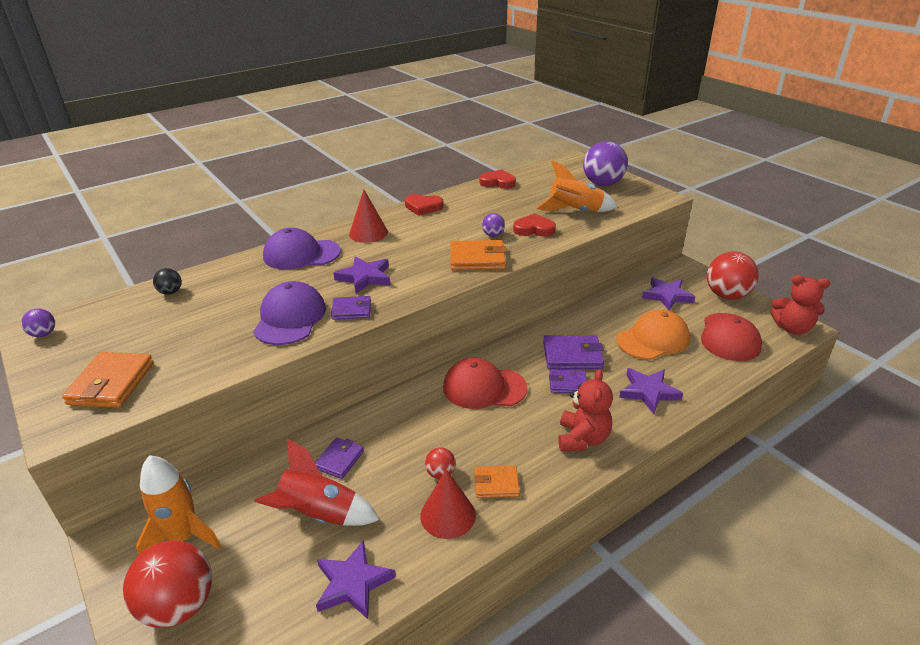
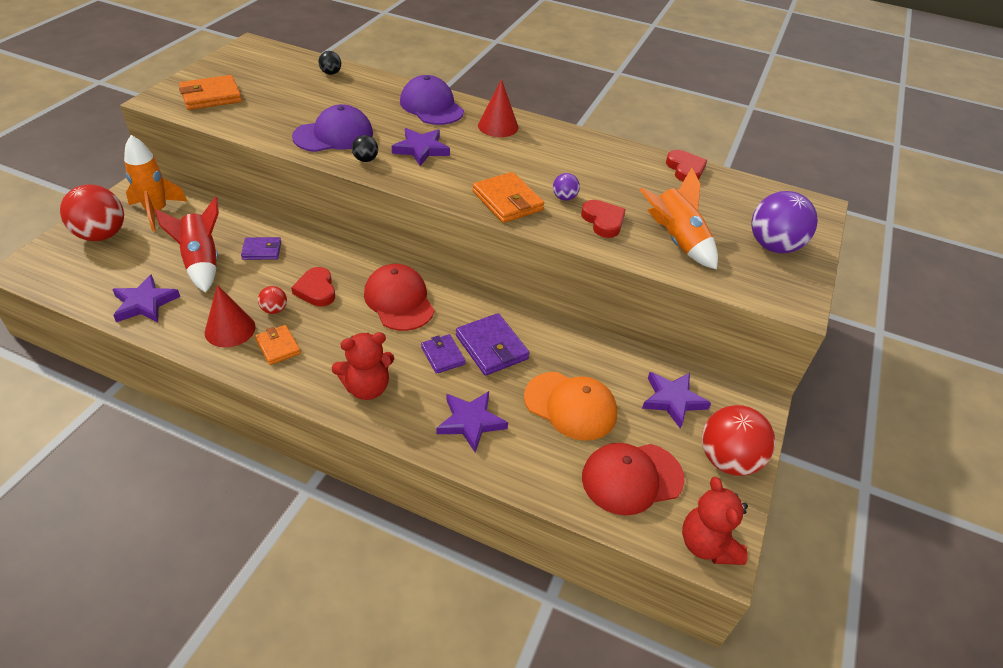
camera: 55 degrees right, 10 degrees up
(44, 334) = (249, 50): purple ball -> none
(351, 310) = (365, 160): purple wallet -> black ball
(423, 207) = (578, 140): red heart -> red heart (316, 290)

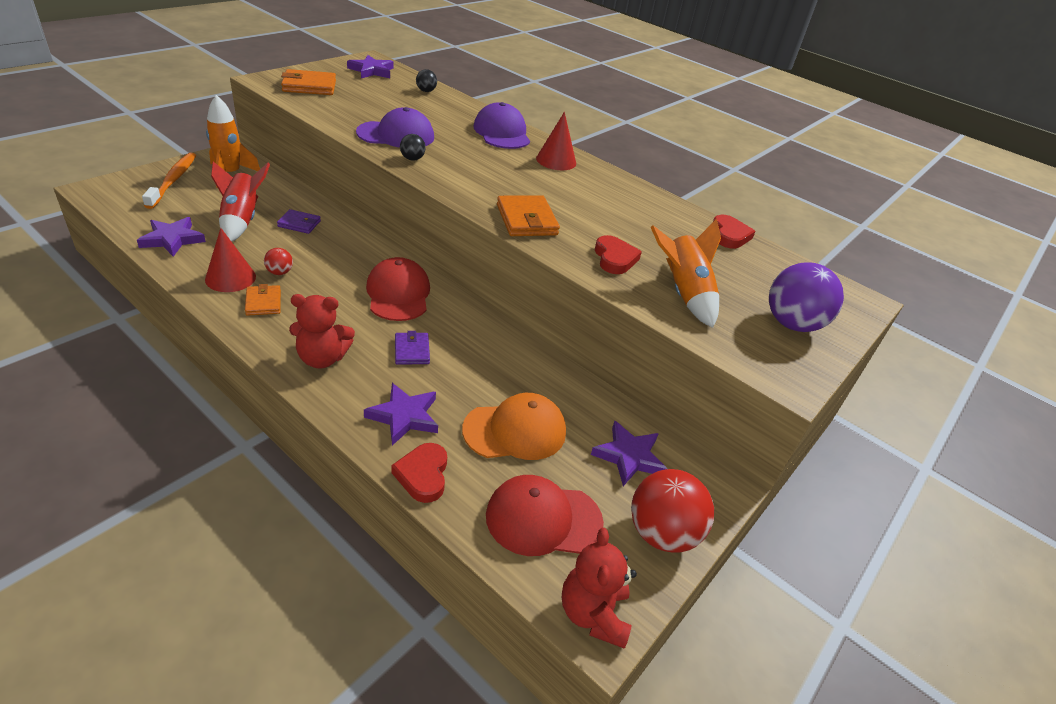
camera: 15 degrees right, 5 degrees down
(101, 235) = (173, 180): red ball -> orange toothbrush
(316, 290) = (327, 266): red heart -> red heart (423, 475)
(421, 149) = (469, 162): purple star -> purple star (371, 71)
(491, 347) = (464, 356): purple wallet -> none
(564, 198) = (586, 230): purple ball -> none
(570, 406) = (515, 431): orange cap -> orange cap turned 60 degrees counterclockwise

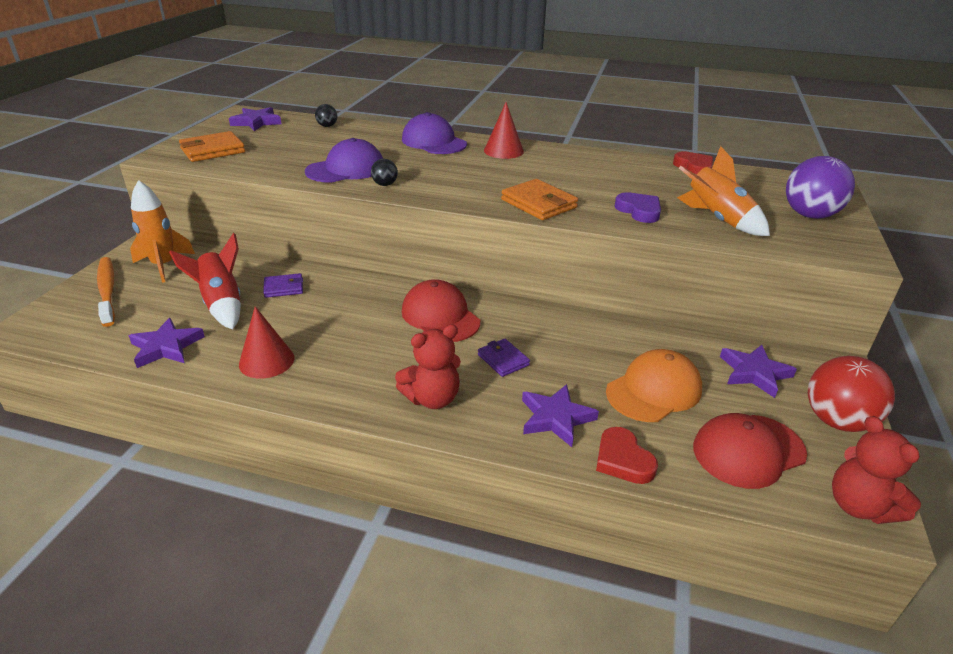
camera: 20 degrees left, 5 degrees down
(263, 302) = (324, 371): orange wallet -> none
(280, 272) = (311, 338): red ball -> none
(614, 258) = (639, 211): red heart -> purple heart

